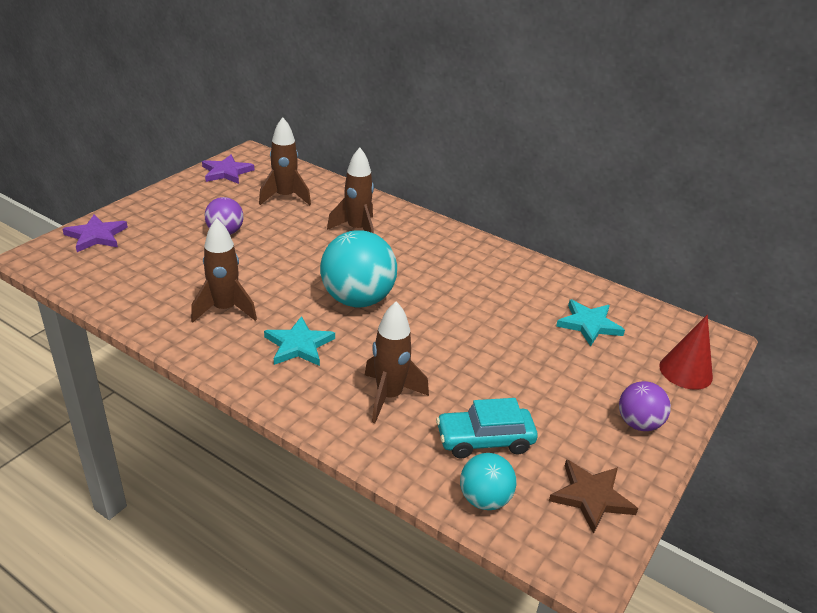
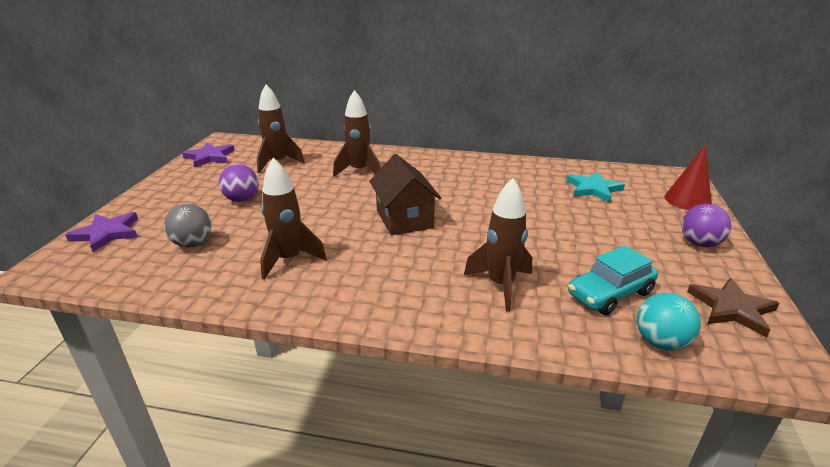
camera: 20 degrees left, 5 degrees down
(157, 268) = (193, 243): none -> grey ball
(299, 345) = (384, 268): turquoise star -> none
(357, 299) = (404, 219): turquoise ball -> brown house

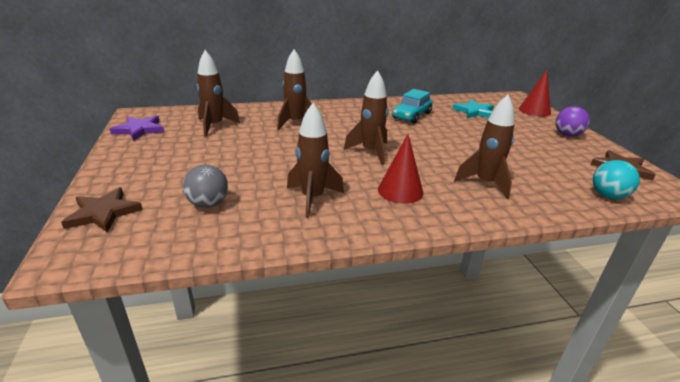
camera: 25 degrees left, 0 degrees up
(107, 233) = (103, 213): purple star -> brown star
(242, 199) = (214, 160): purple ball -> none
(388, 271) = (400, 191): none -> red cone
(404, 219) = (370, 152): brown house -> brown rocket
(610, 293) = (553, 174): turquoise car -> turquoise car (411, 116)

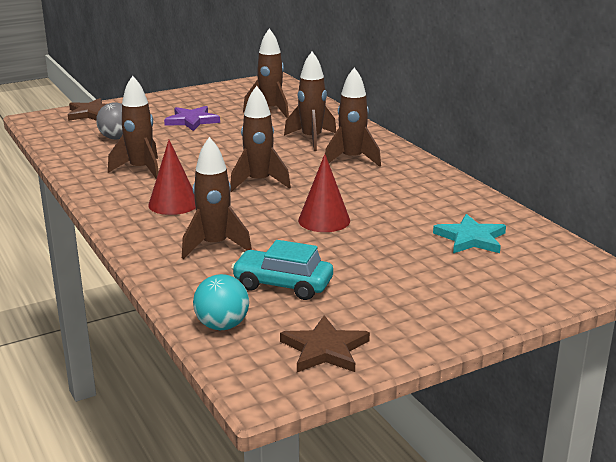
camera: 75 degrees right, 5 degrees down
(139, 129) = (238, 89): purple star -> purple star (192, 121)
(344, 118) = (352, 160): none -> brown rocket
(411, 116) = (401, 196): turquoise car -> turquoise car (283, 285)
(534, 110) = (540, 291): red cone -> red cone (324, 220)
(567, 135) = (437, 314): purple ball -> none

